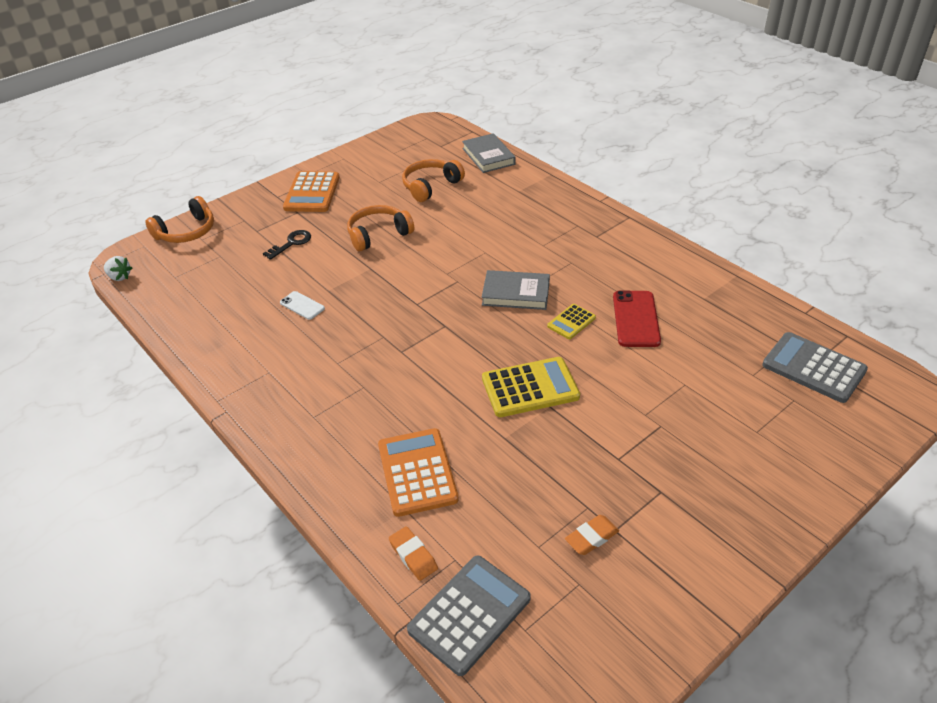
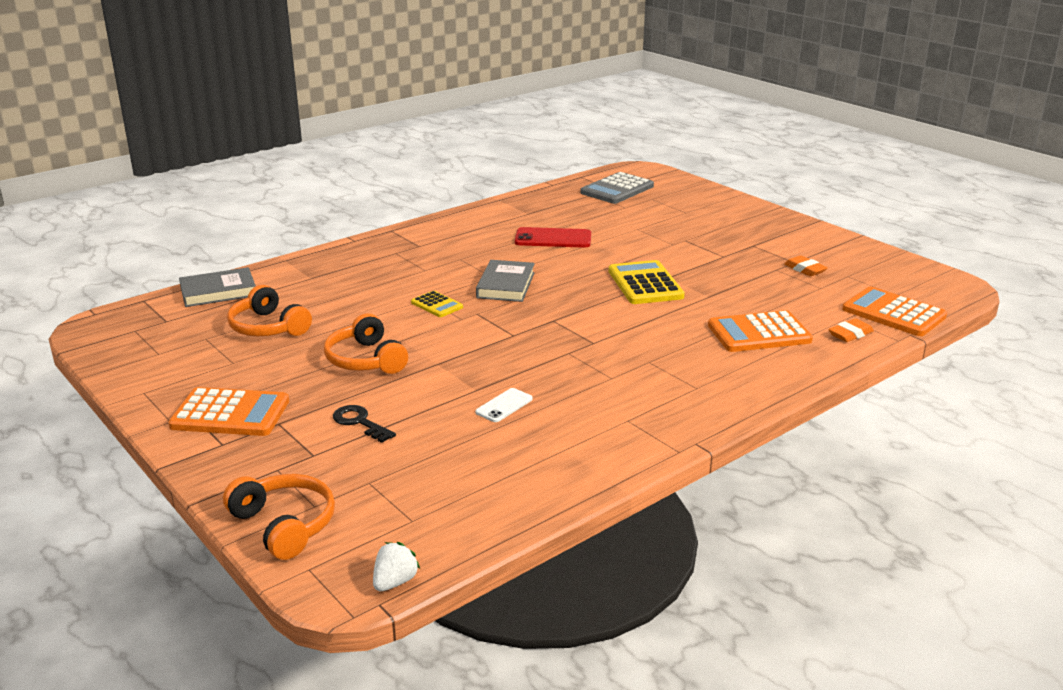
camera: 90 degrees left, 15 degrees down
(469, 614) = (893, 313): grey calculator -> orange calculator
(571, 322) = (554, 263): yellow calculator -> yellow calculator (437, 305)

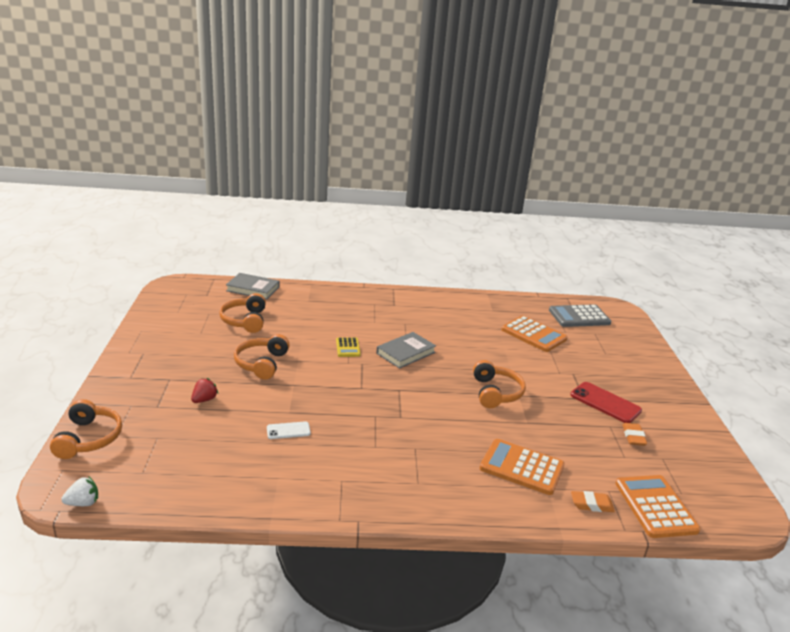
camera: 35 degrees right, 0 degrees up
(230, 414) = (157, 362): orange calculator -> orange calculator (533, 334)
(360, 422) = (204, 400): black key -> red strawberry
(553, 239) = (482, 334): red phone -> red phone (605, 403)
(645, 284) = (496, 393): yellow calculator -> orange headphones

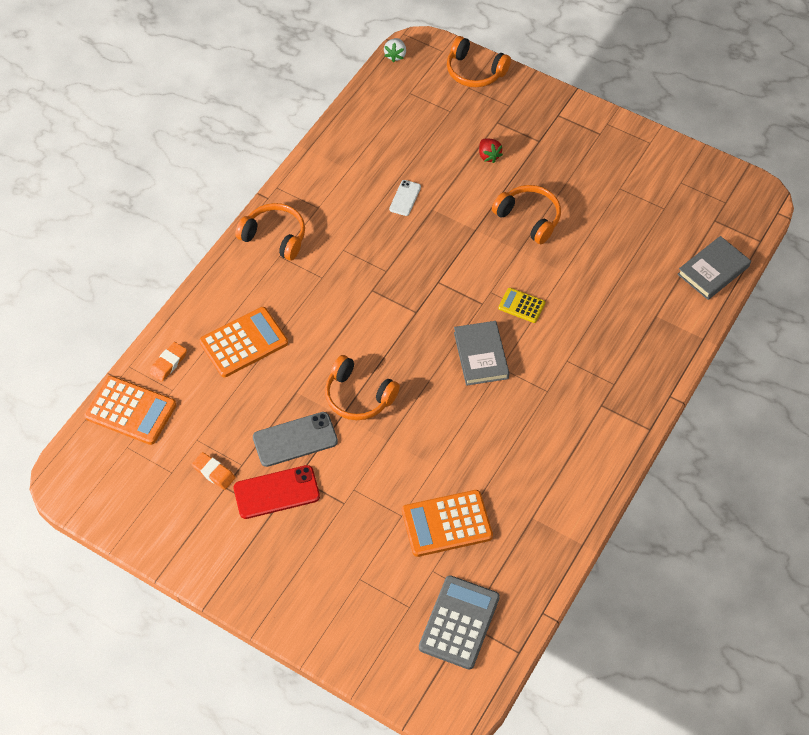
camera: 125 degrees right, 30 degrees up
(245, 321) = (630, 235): orange headphones -> orange headphones (275, 237)
(561, 409) = (295, 439): none -> grey phone

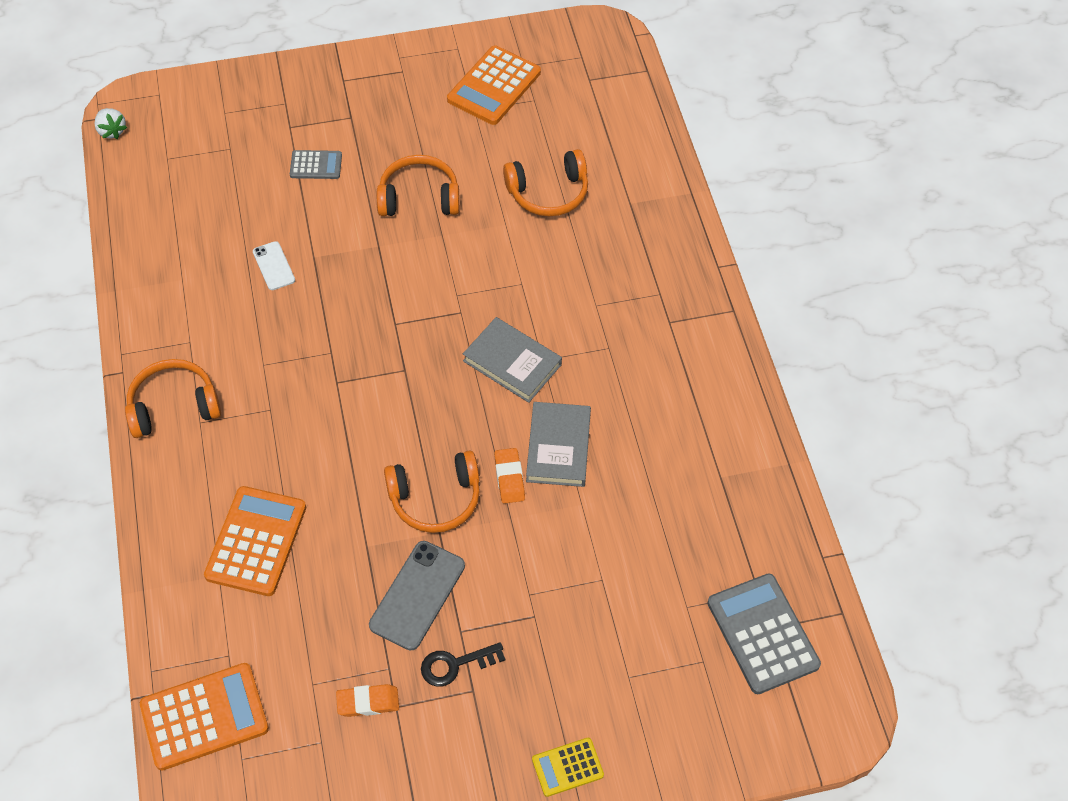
camera: 45 degrees left, 0 degrees up
(168, 363) = (194, 631): orange eraser -> orange eraser (509, 478)
(276, 492) = (455, 665): red phone -> black key
(446, 523) = (651, 550): orange calculator -> orange calculator (494, 86)
(474, 71) = (214, 93): orange headphones -> orange headphones (548, 193)
(488, 156) = (316, 165): red strawberry -> grey calculator
(521, 305) = (500, 285): yellow calculator -> yellow calculator (567, 767)
(713, 270) = (635, 125): grey book -> grey book (558, 447)

